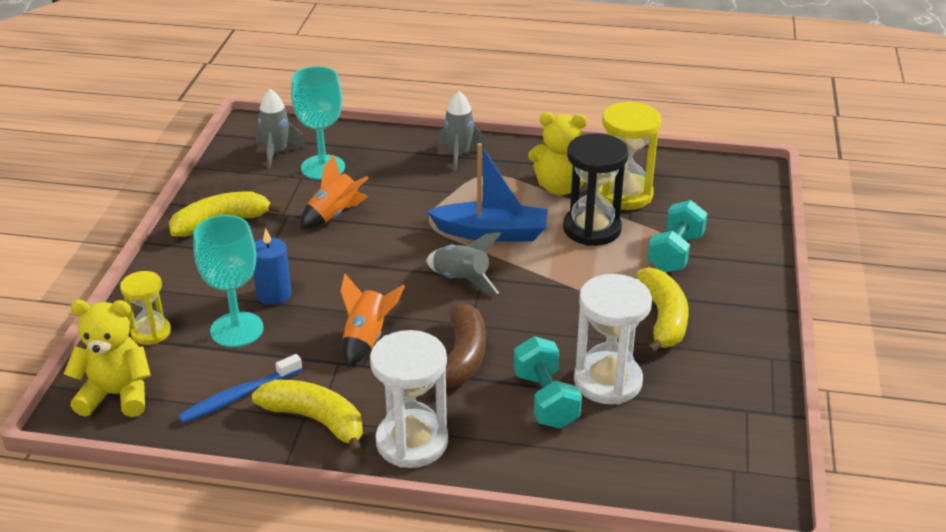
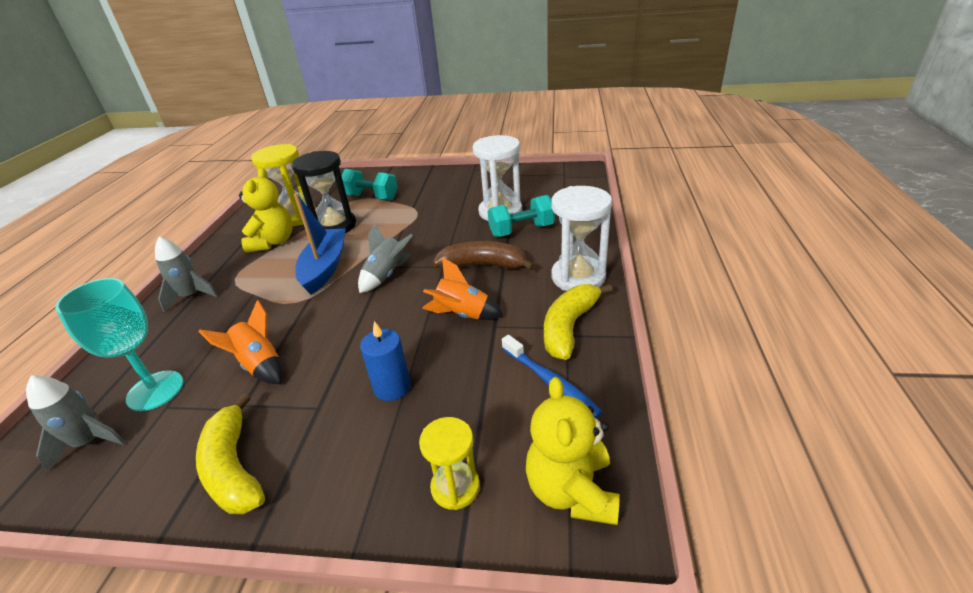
camera: 90 degrees left, 0 degrees up
(237, 329) = (450, 405): turquoise goblet -> none
(663, 319) = (439, 198): yellow banana -> none

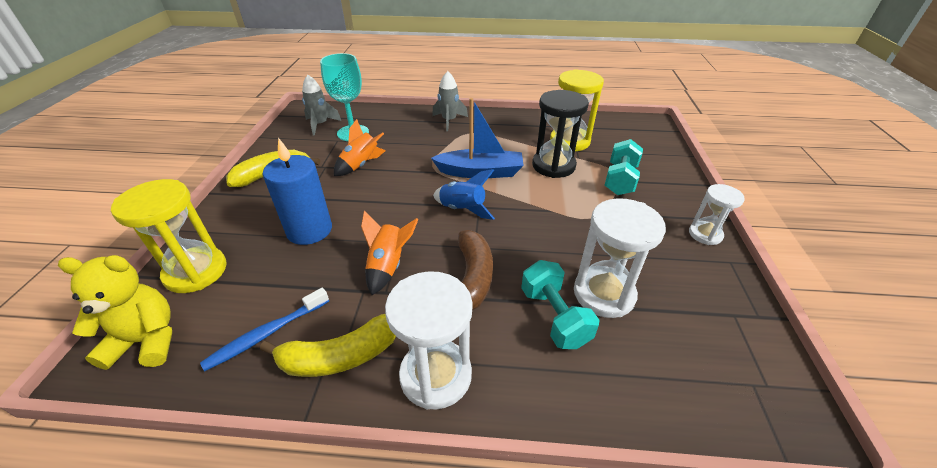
camera: 85 degrees right, 5 degrees up
(273, 242) = (523, 138): yellow teddy bear -> none
(386, 275) = (462, 209): grey rocket -> blue rocket
(392, 387) = (309, 230): blue candle -> blue candle, size x1.54
(446, 174) = (705, 234): none -> white hourglass
(455, 487) = (196, 272): yellow hourglass -> yellow hourglass, size x1.66
(569, 327) = (340, 356): yellow banana -> yellow banana turned 135 degrees clockwise

